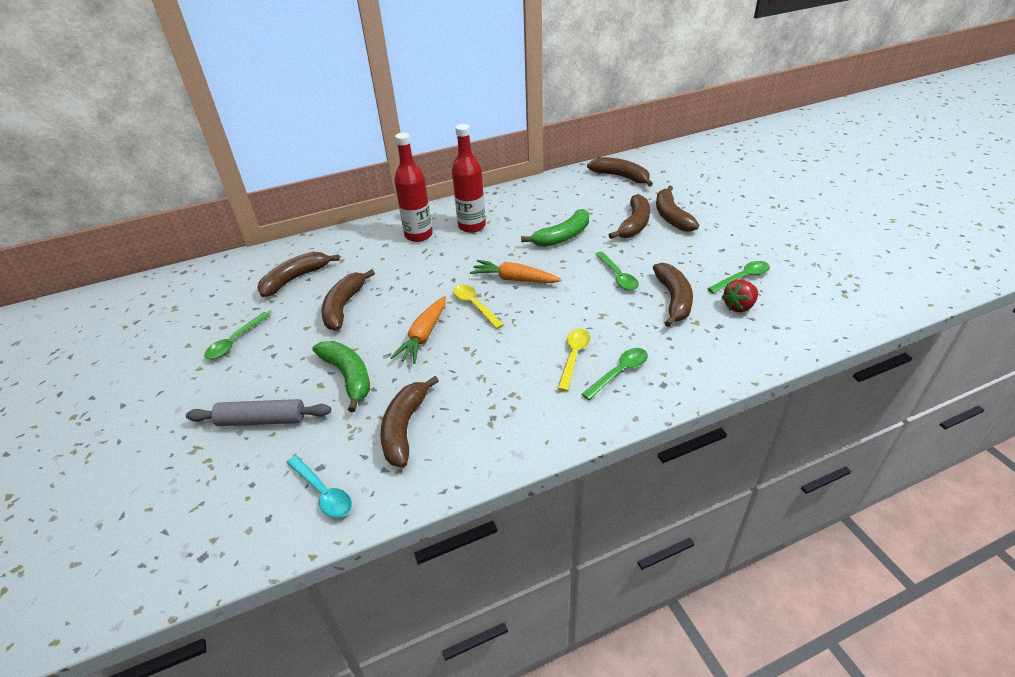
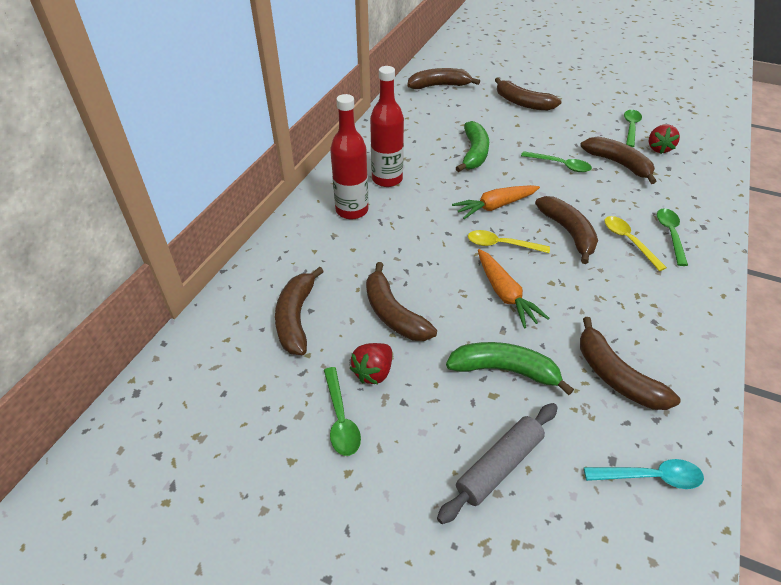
camera: 45 degrees left, 5 degrees up
(284, 330) = (373, 372): none -> red strawberry
(634, 224) = (508, 120): brown banana -> brown banana (568, 232)

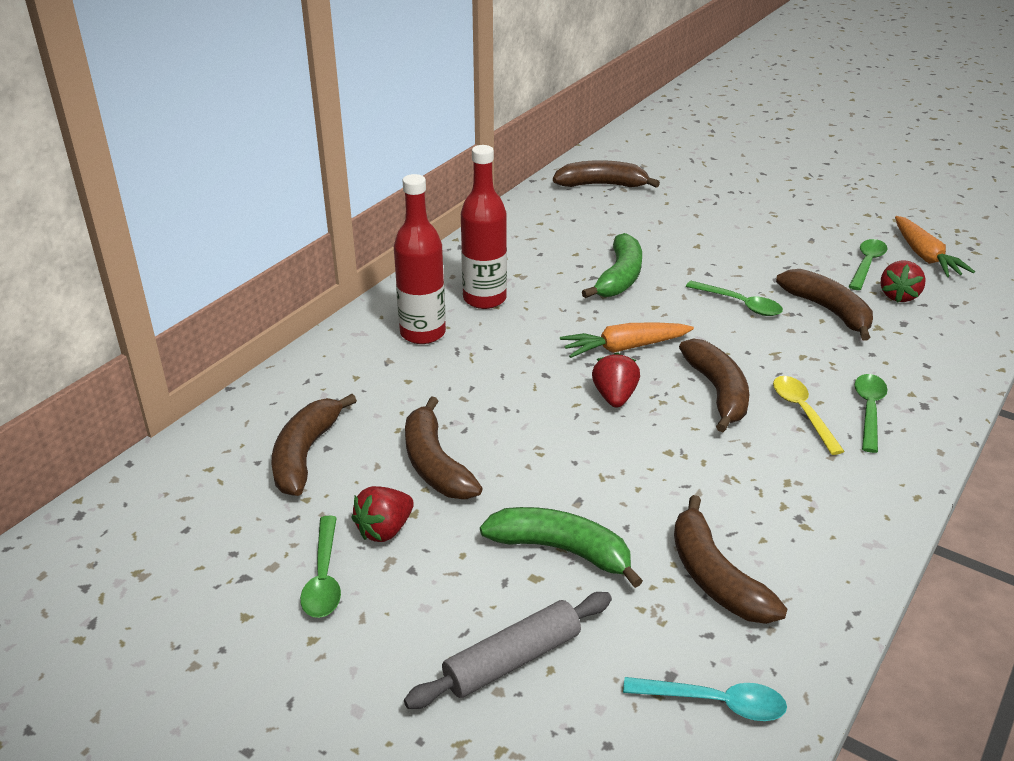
camera: 10 degrees right, 10 degrees down
(501, 245) = (614, 397): yellow spoon -> red strawberry
(504, 293) = (597, 458): orange carrot -> orange carrot (924, 256)
(522, 103) = (716, 217): brown banana -> none

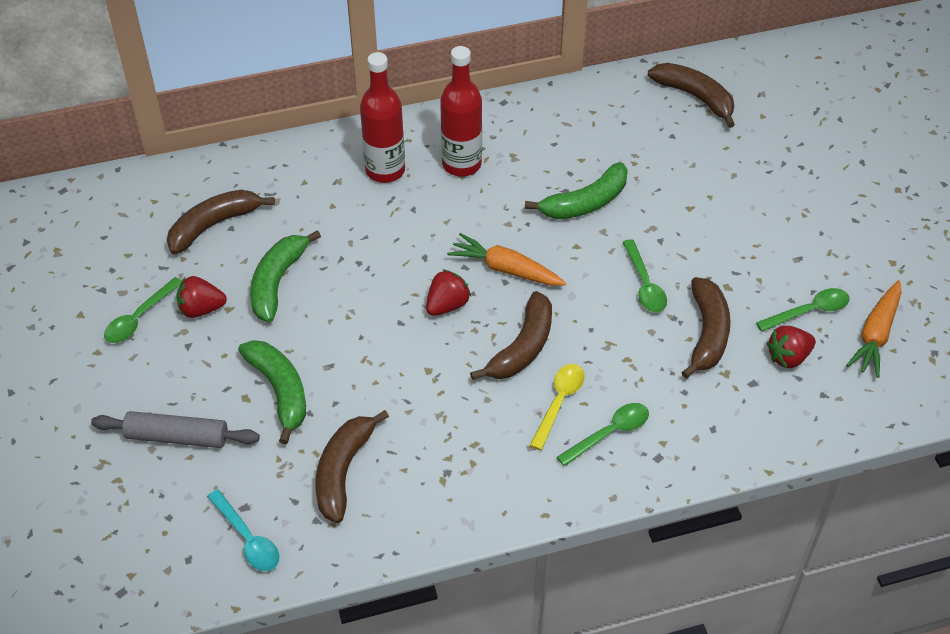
camera: 40 degrees right, 15 degrees up
(435, 464) = (277, 282): brown banana -> green banana

